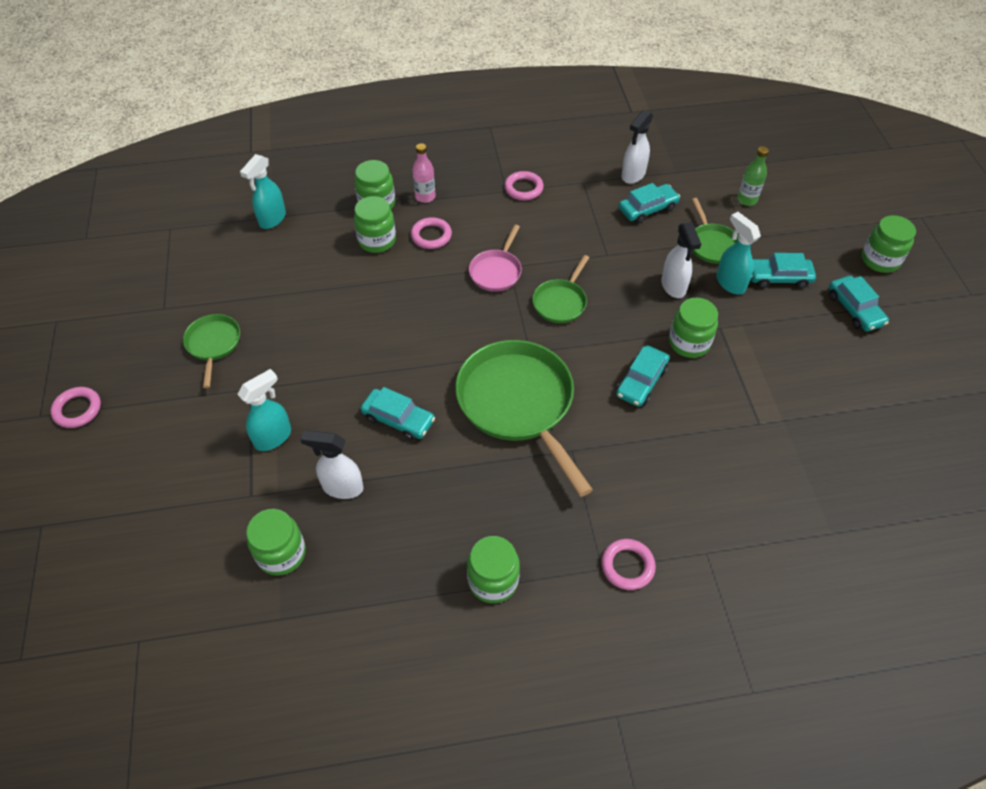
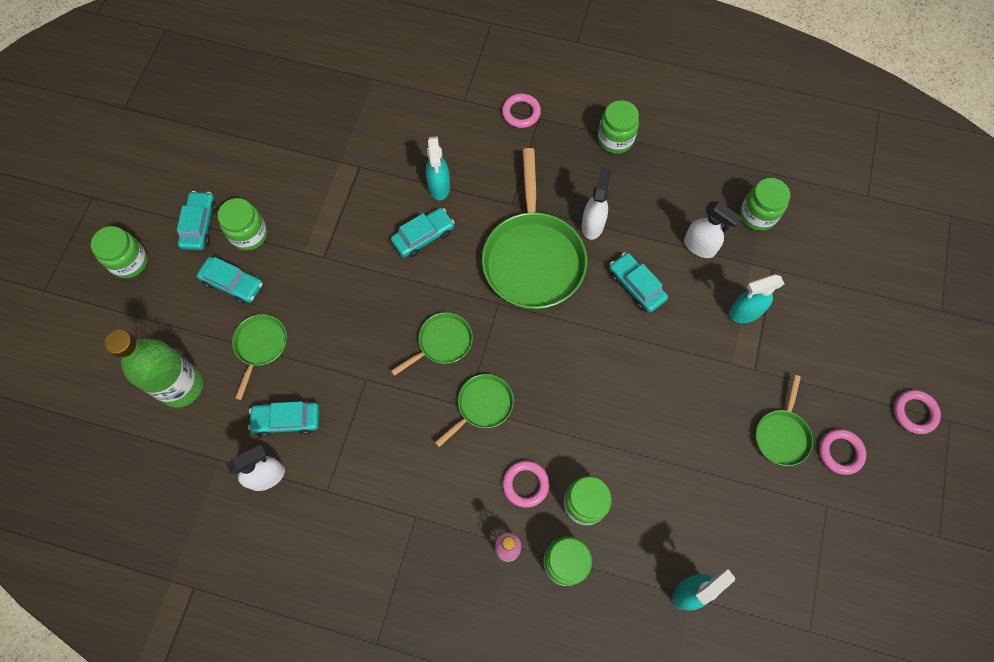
camera: 155 degrees left, 15 degrees up
(496, 271) = (482, 406): pink pan -> green pan
(523, 188) = (395, 511): pink ring -> pink ring (840, 452)
(673, 286) = (331, 315): white spray bottle -> white spray bottle (592, 224)
(689, 343) = (360, 254): green jar -> green jar (249, 234)
(730, 283) = (279, 296): turquoise spray bottle -> turquoise spray bottle (439, 187)
(747, 200) = (181, 386): green bottle -> green bottle, size x1.99

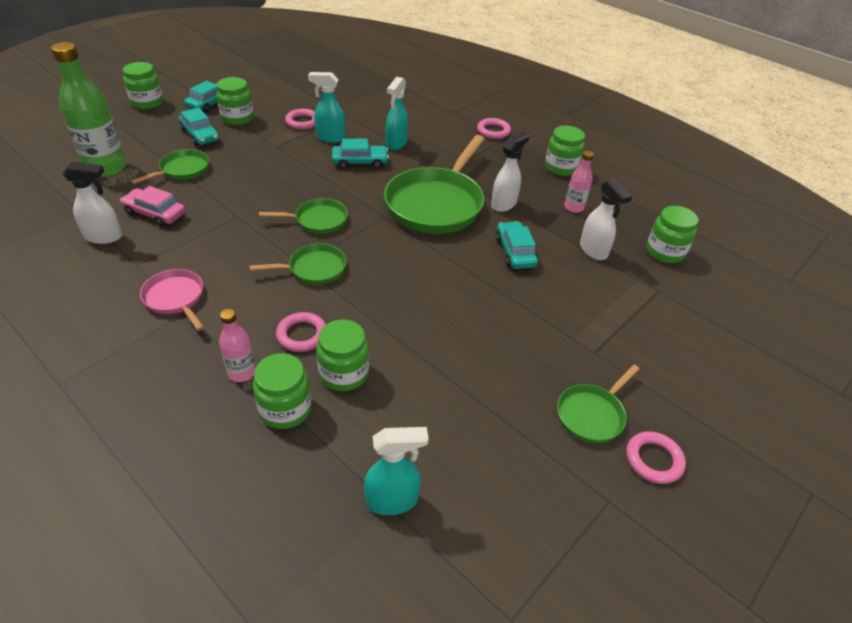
camera: 25 degrees right, 25 degrees down
(287, 420) = (155, 213): turquoise car -> pink car
(394, 508) = (176, 298): none -> pink pan
(655, 194) = (574, 207): none -> pink bottle
(744, 312) = (610, 308): turquoise spray bottle -> turquoise spray bottle (330, 138)
(914, 412) = (767, 466): pink ring -> pink ring (302, 122)

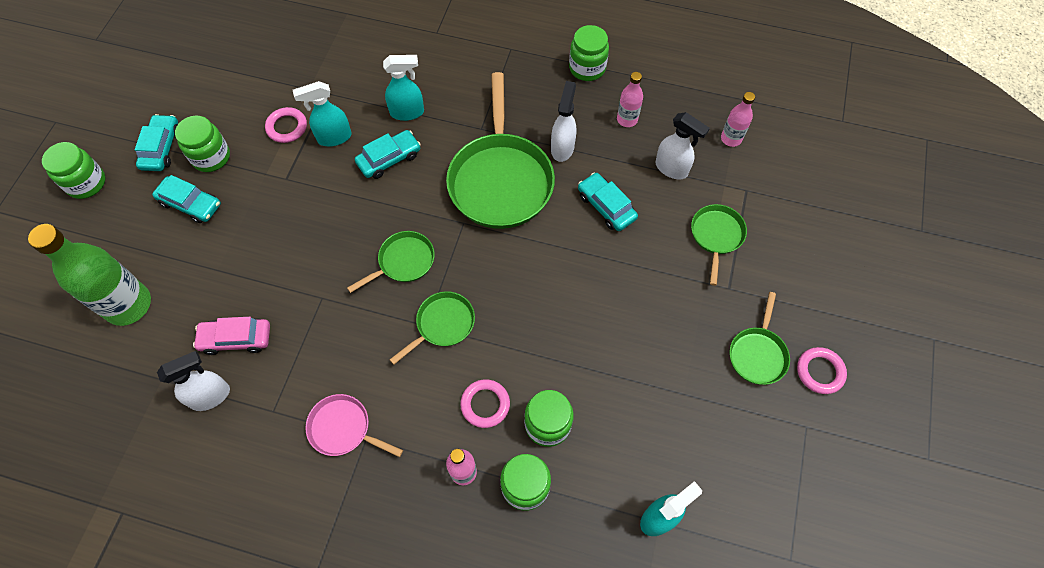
camera: 25 degrees left, 20 degrees up
(182, 170) = (214, 265): green pan -> green pan (716, 236)
(396, 143) = (407, 112): turquoise spray bottle -> turquoise spray bottle turned 90 degrees counterclockwise
(493, 131) = (493, 44): pink ring -> none
(665, 252) = (731, 139): green jar -> pink bottle

